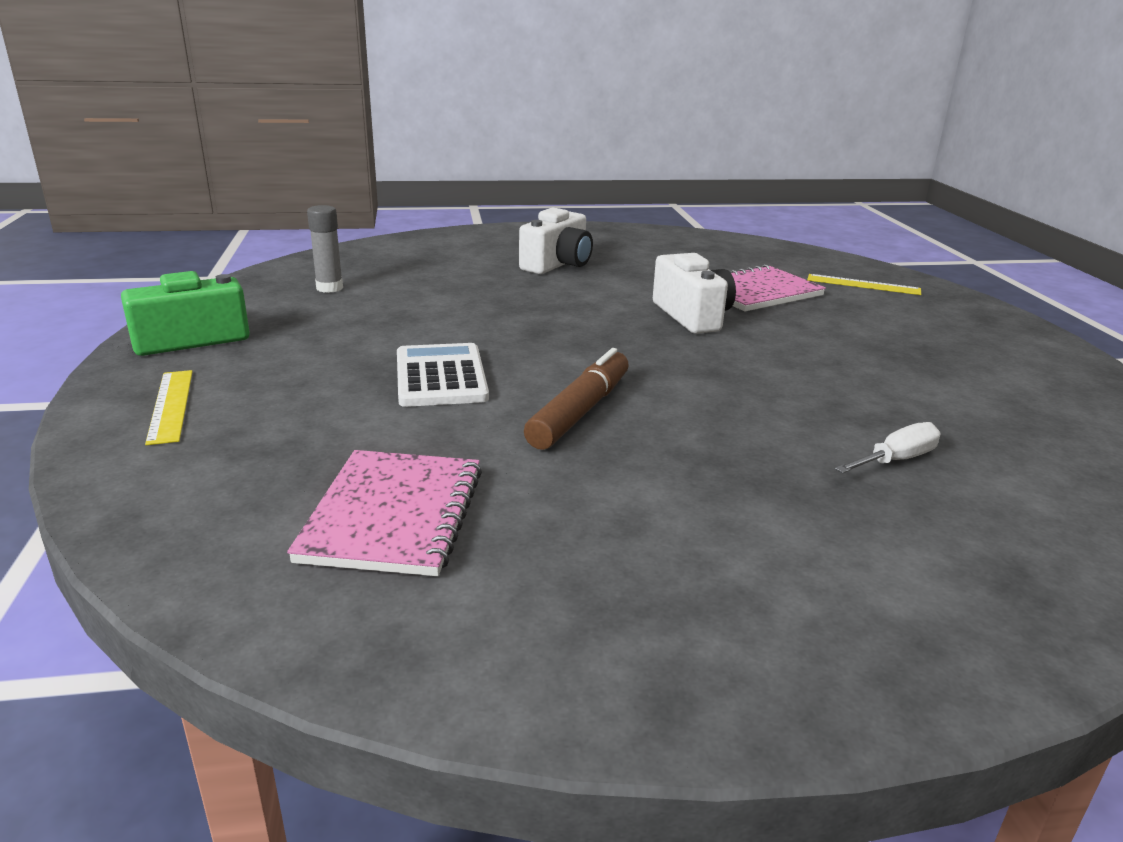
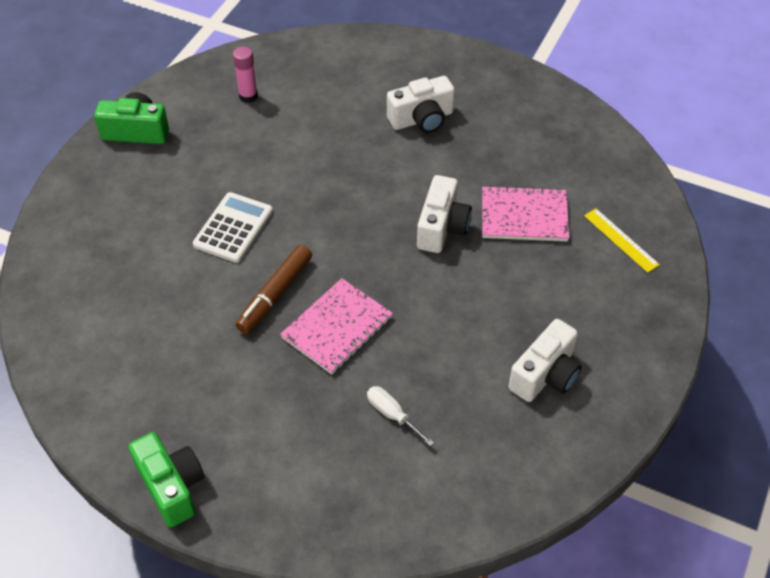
camera: 35 degrees right, 25 degrees up
(171, 405) = (92, 196): yellow ruler -> none
(329, 288) = (248, 96): grey glue stick -> pink glue stick
(393, 515) = (128, 329): pink notebook -> pink notebook (337, 328)
(580, 411) = (275, 294): brown marker -> brown marker turned 150 degrees clockwise
(736, 684) = (171, 486): none -> green camera
(896, 460) = (392, 414): white screwdriver -> white screwdriver turned 135 degrees counterclockwise
(975, 376) = (545, 375): none -> white camera

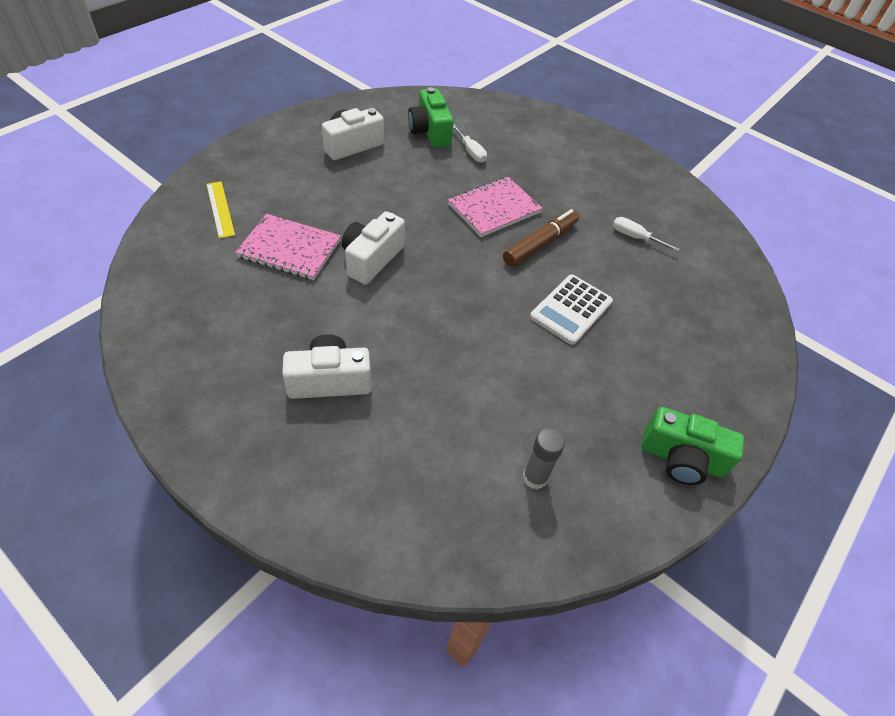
camera: 170 degrees left, 0 degrees up
(165, 335) = (635, 237): none -> white screwdriver
(171, 486) = (627, 154): green camera -> green camera (430, 132)
(248, 96) = (535, 477): pink glue stick -> grey glue stick

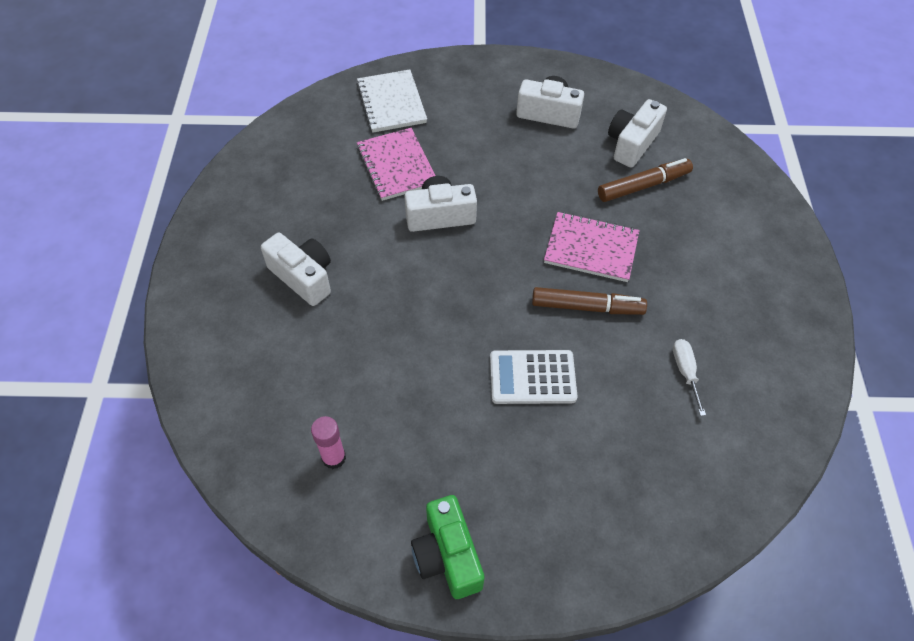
camera: 55 degrees right, 5 degrees up
(220, 209) = (391, 103): yellow ruler -> white notebook
(430, 132) = (632, 144): green camera -> white camera
(471, 152) = (643, 186): white screwdriver -> brown marker
(535, 477) = (334, 458): grey glue stick -> pink glue stick

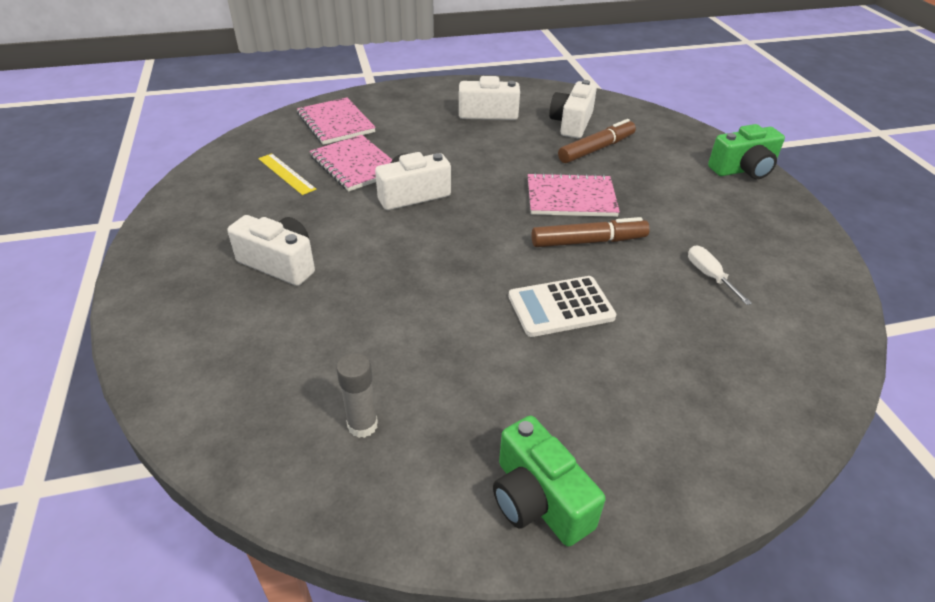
camera: 15 degrees left, 15 degrees down
(330, 166) = (286, 174): none -> yellow ruler
(334, 458) = (362, 425): pink glue stick -> grey glue stick
(391, 103) = (336, 123): white notebook -> pink notebook
(787, 243) = (743, 169): none -> green camera

